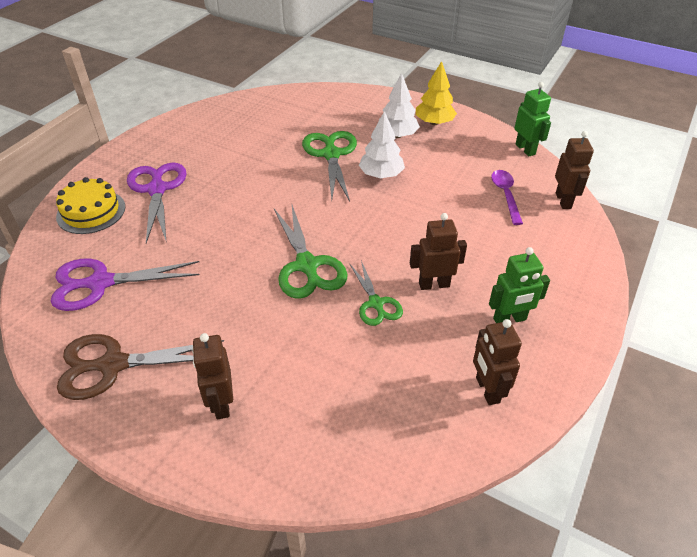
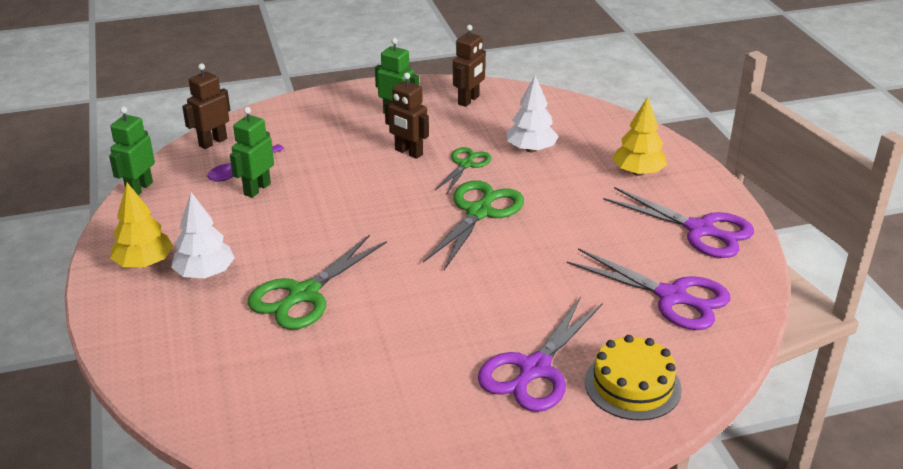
camera: 135 degrees left, 10 degrees down
(112, 365) = (700, 230): brown scissors -> purple scissors
(221, 403) = (638, 172): brown robot -> yellow tree
(381, 175) = (298, 244): white tree -> white tree (531, 149)
(468, 189) = (257, 189): none -> green robot

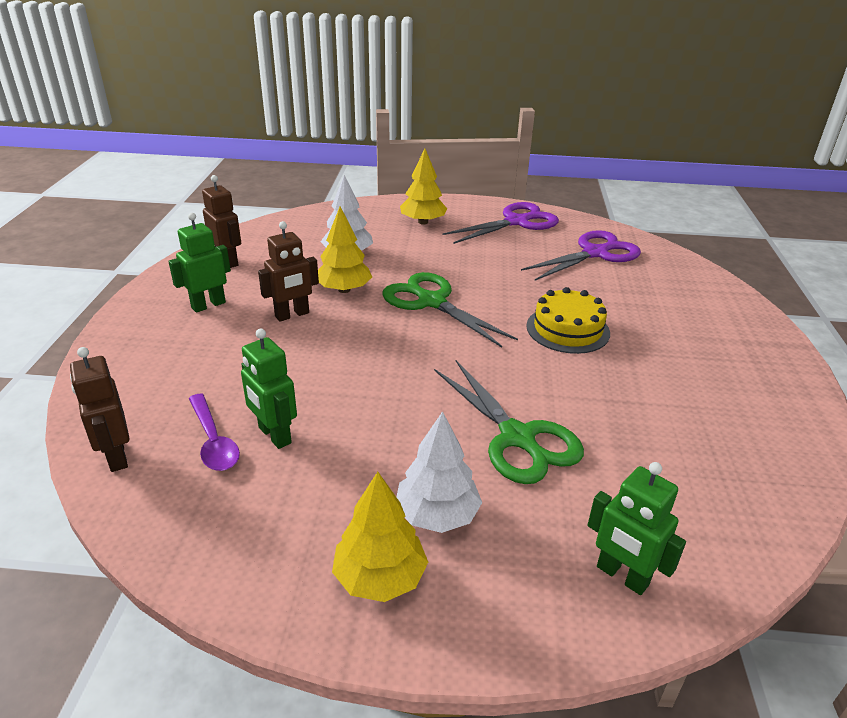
camera: 70 degrees left, 0 degrees up
(139, 189) = (172, 557): green robot -> green robot (622, 576)
(466, 164) = (344, 289): green scissors -> yellow tree
(534, 369) = (672, 330): purple scissors -> none
(632, 385) = (697, 295): yellow cake -> yellow cake (567, 329)

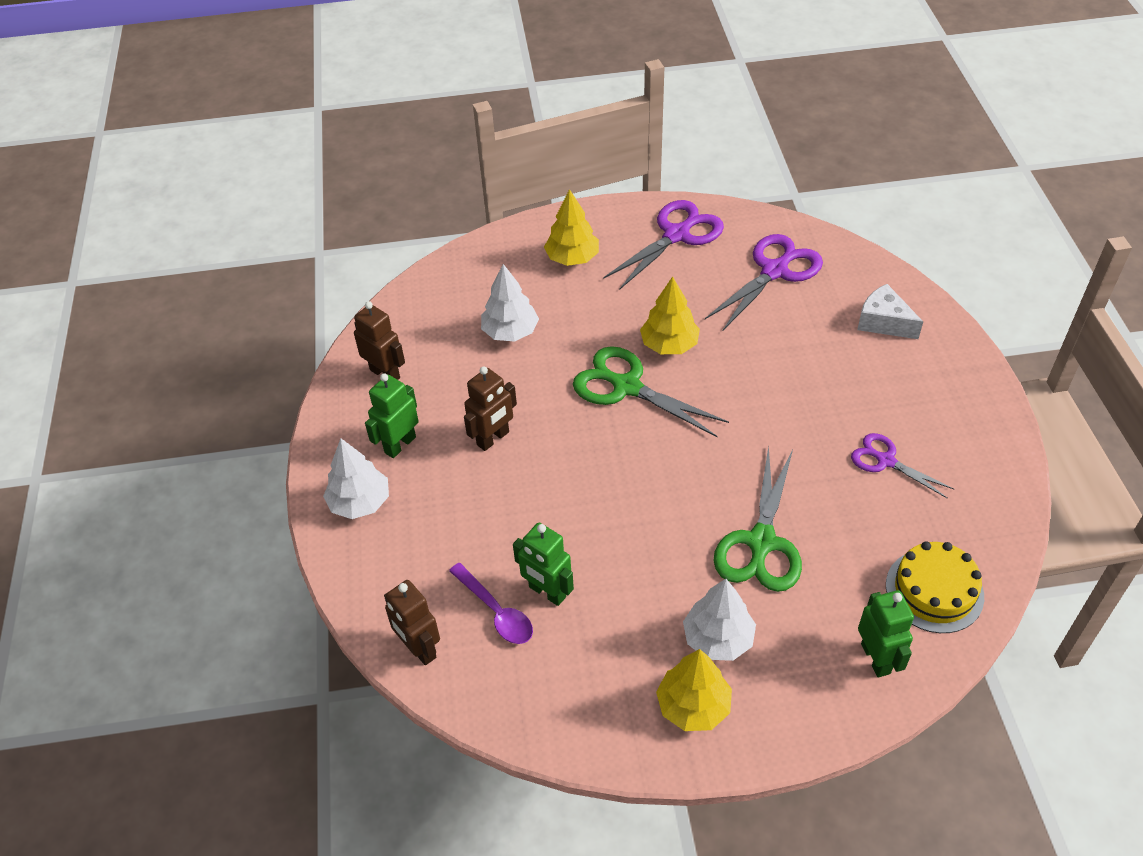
camera: 10 degrees left, 15 degrees up
(145, 336) = (360, 502): none -> white tree
(344, 289) = (530, 389): yellow tree -> yellow tree (669, 345)
(518, 438) = (761, 543): green scissors -> green scissors turned 60 degrees clockwise
(567, 329) = (772, 395): yellow cake -> yellow cake (934, 590)
(622, 576) = (876, 658): green robot -> green robot turned 135 degrees counterclockwise
(672, 396) = (885, 461): none -> purple scissors
(690, 299) = (884, 322): none -> white cheese

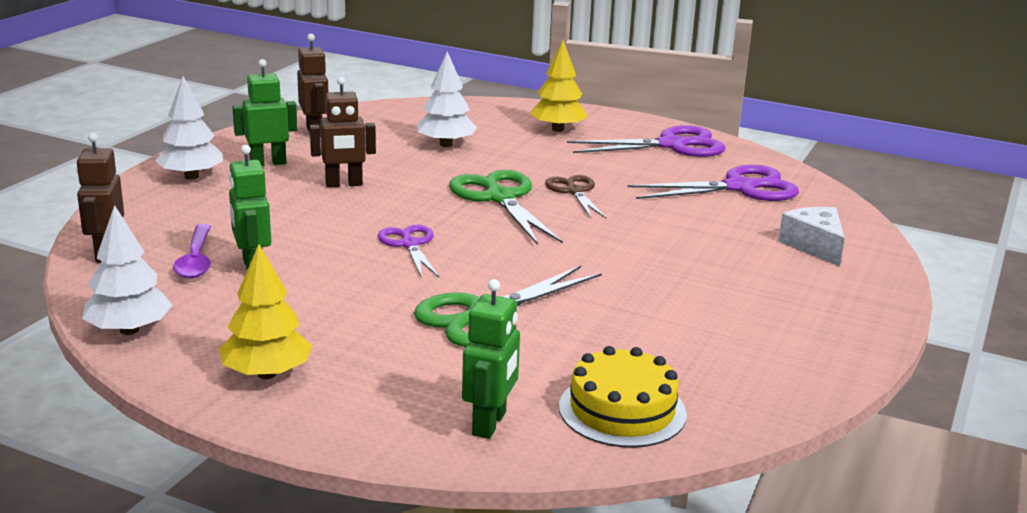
camera: 30 degrees right, 25 degrees down
(669, 345) = (574, 191): yellow tree -> brown scissors
(718, 639) = (354, 348): white tree -> white tree (129, 330)
(885, 461) = (692, 318): purple scissors -> purple scissors (409, 244)

